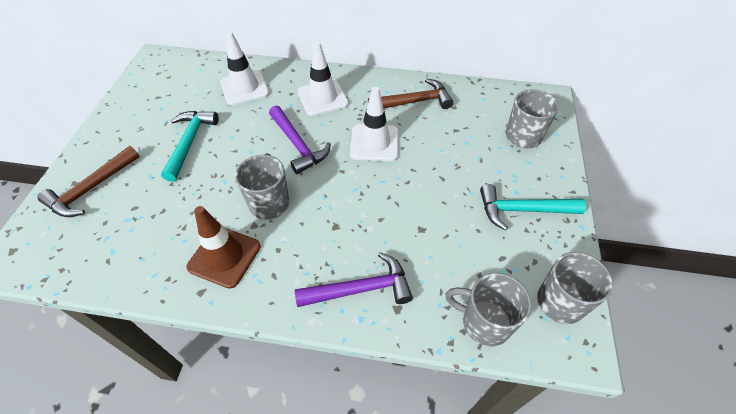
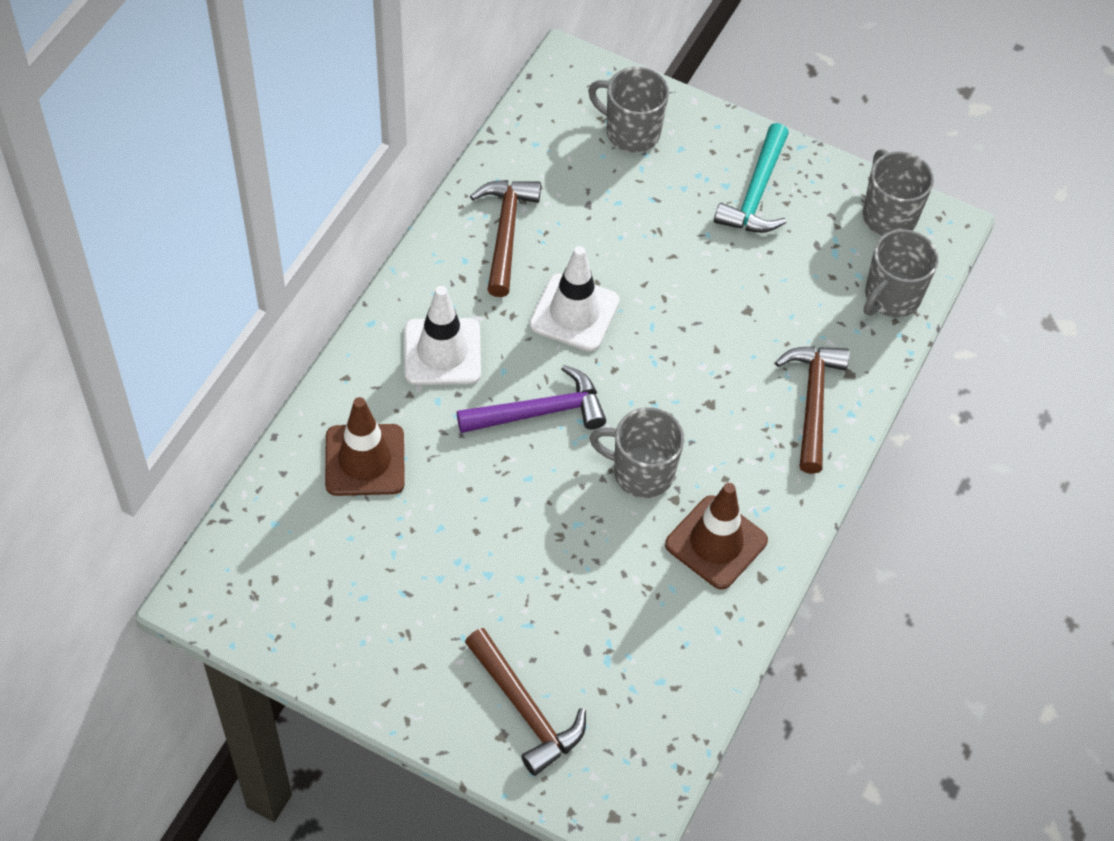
camera: 75 degrees left, 5 degrees up
(189, 142) = (472, 561): turquoise hammer -> none
(244, 88) = (365, 460): white traffic cone -> brown traffic cone
(361, 289) = (812, 402): purple hammer -> brown hammer

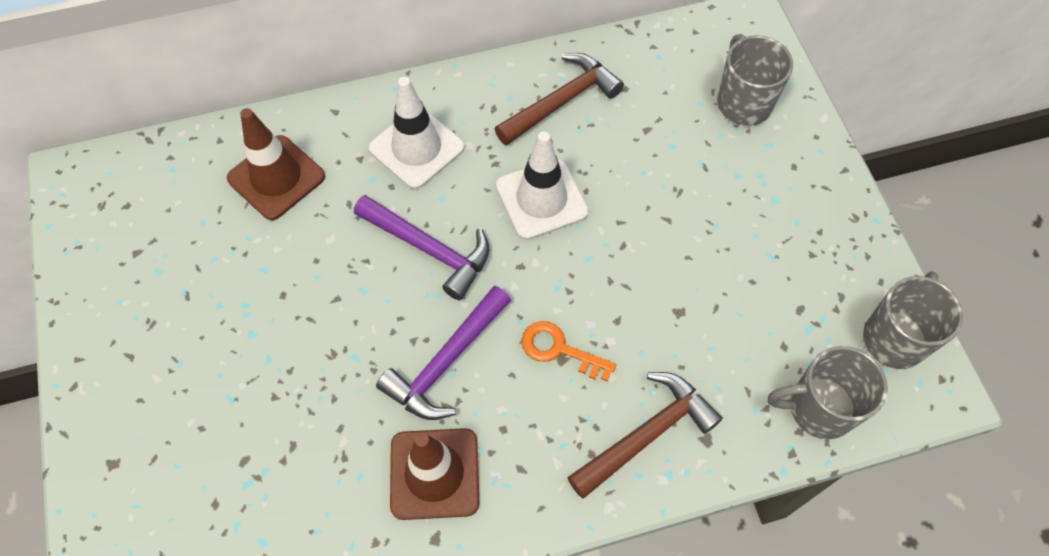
camera: 50 degrees right, 5 degrees up
(525, 709) = (150, 461): brown hammer -> none
(641, 472) = (446, 362): grey mug -> purple hammer
(702, 399) = (559, 350): none -> orange key
(756, 193) = (794, 226): turquoise hammer -> none

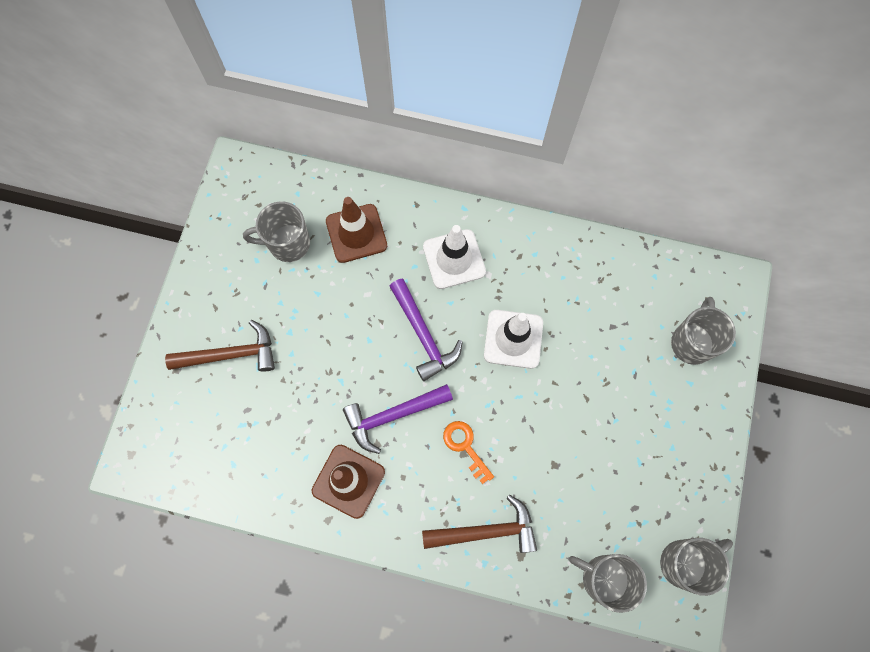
camera: 30 degrees right, 10 degrees up
(191, 231) = (288, 243): none -> grey mug
(561, 101) = (568, 275): brown hammer -> brown hammer (231, 354)

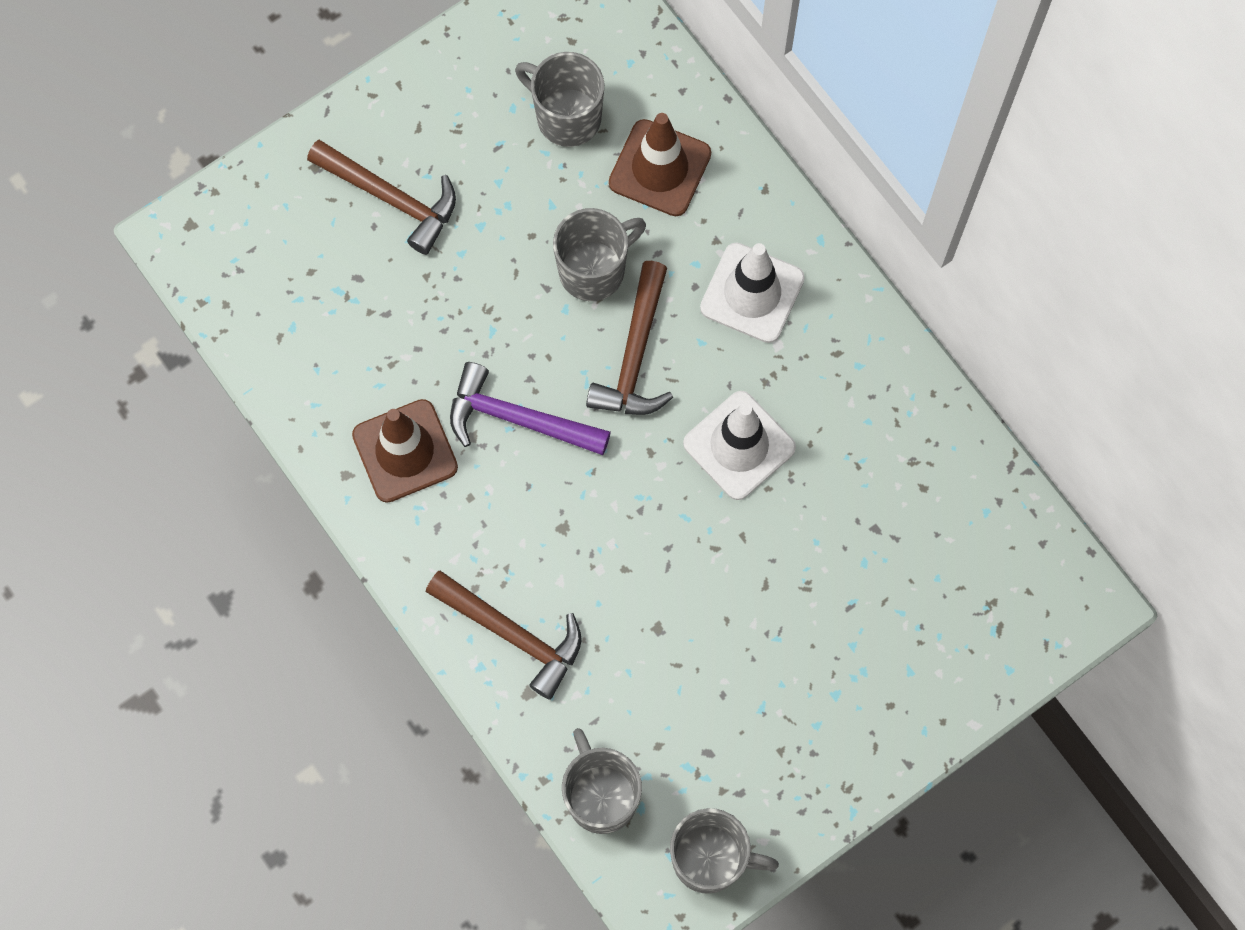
camera: 40 degrees right, 0 degrees up
(423, 335) = (635, 355): purple hammer -> brown hammer
(465, 447) = (571, 522): orange key -> none
(692, 342) = (957, 626): grey mug -> grey mug (594, 270)

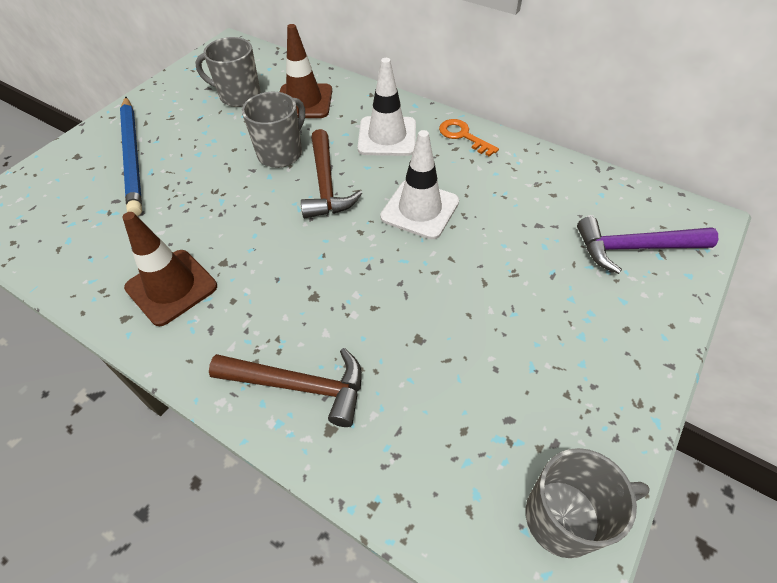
camera: 20 degrees left, 20 degrees down
(391, 198) = (133, 156): brown hammer -> blue pencil
(517, 419) = (255, 242): purple hammer -> purple hammer (634, 248)
(601, 796) = (434, 498): grey mug -> none
(859, 333) = (463, 136): none -> orange key

